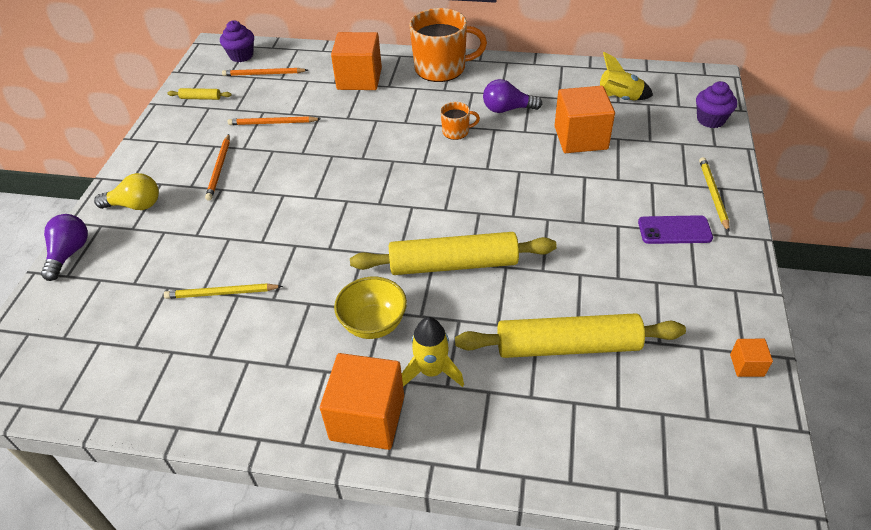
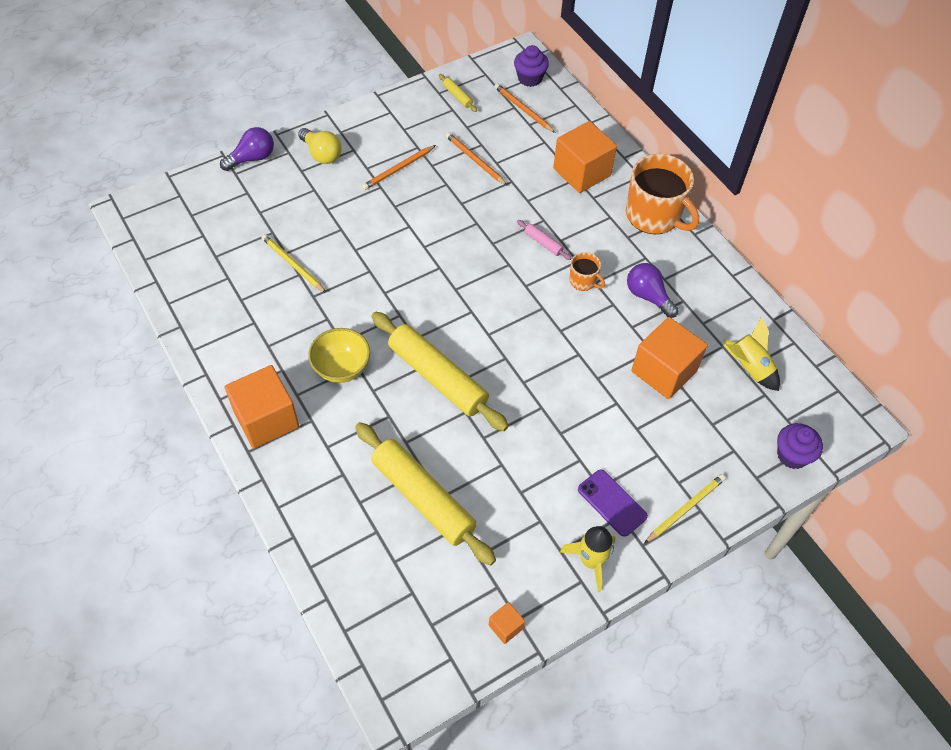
camera: 45 degrees right, 10 degrees up
(396, 132) = (543, 243): none -> pink rolling pin
(432, 371) = (332, 429): yellow rocket -> yellow rocket (591, 561)

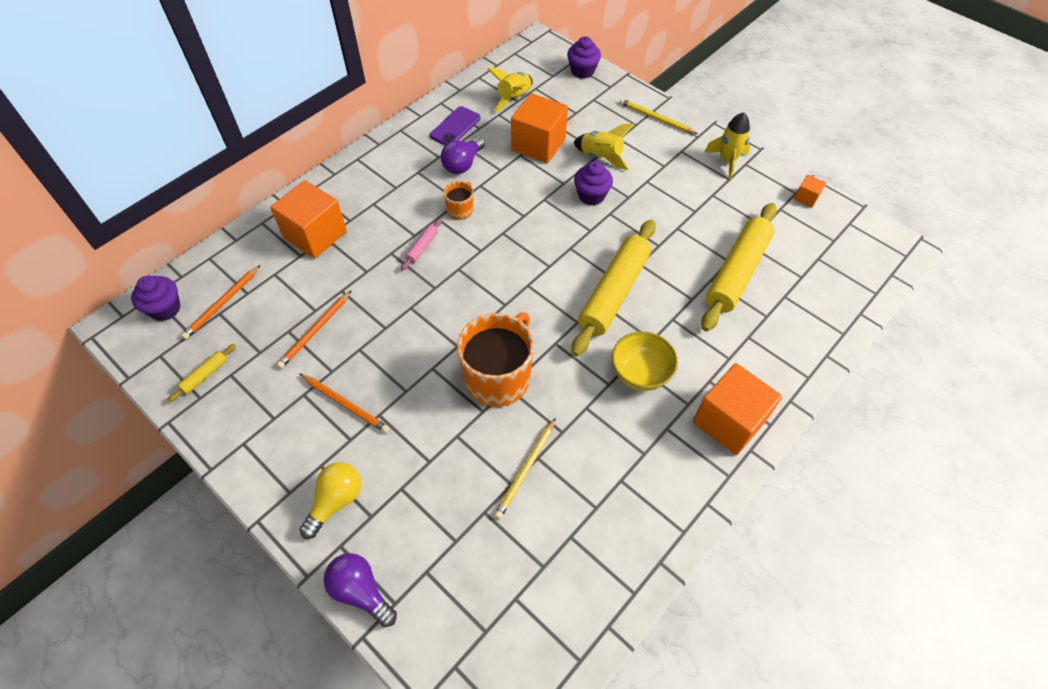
camera: 105 degrees left, 0 degrees up
(572, 398) = (591, 195): none -> purple cupcake
(612, 503) = (673, 157): purple phone -> purple phone (455, 127)
(630, 426) = (601, 157): none -> yellow rocket
(654, 215) = (363, 173): orange mug -> orange mug (498, 377)

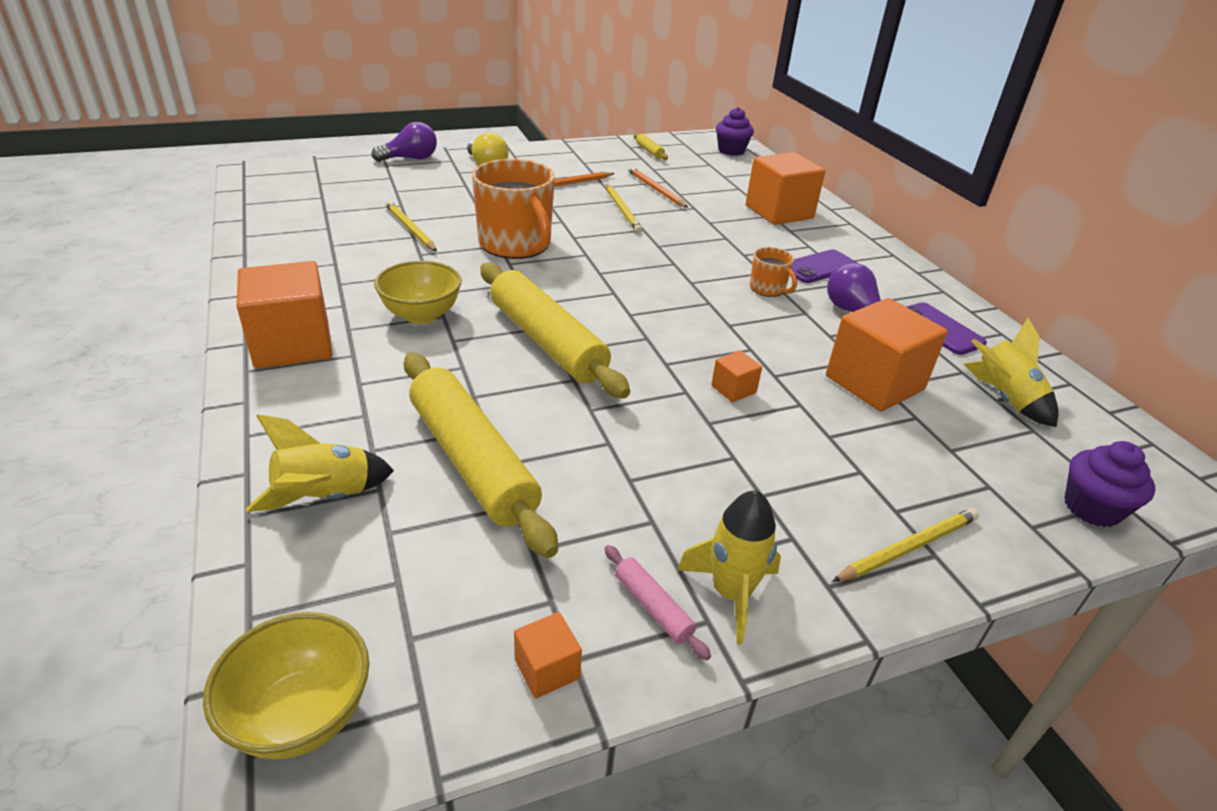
camera: 115 degrees right, 20 degrees down
(222, 304) = (719, 167): orange pencil -> none
(380, 336) = (622, 210): none -> yellow pencil
(407, 191) = (819, 267): none -> purple phone
(422, 247) = (721, 254): pink rolling pin -> pink rolling pin (652, 607)
(591, 195) = (733, 389): purple cupcake -> orange cube
(601, 157) = (818, 432): yellow rocket -> yellow rocket (324, 497)
(884, 251) = (301, 715): none -> yellow bowl

